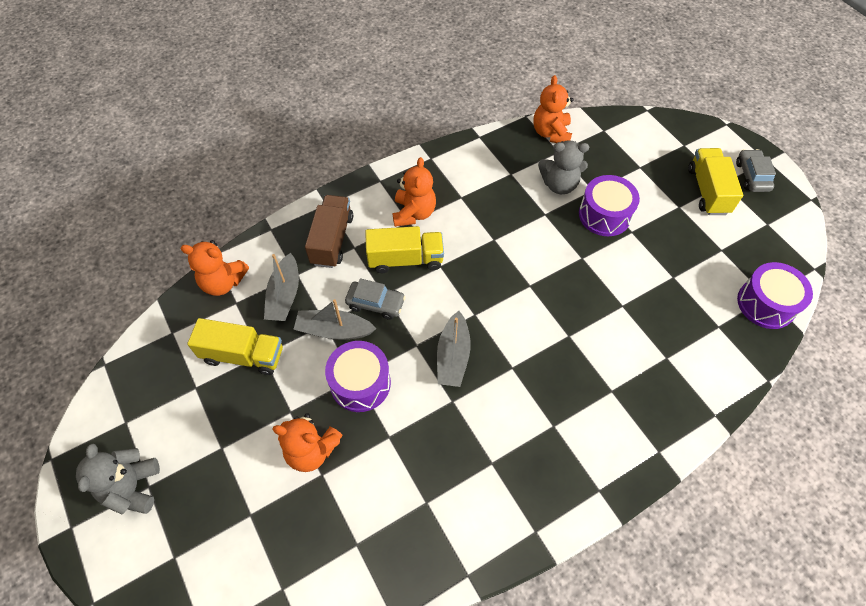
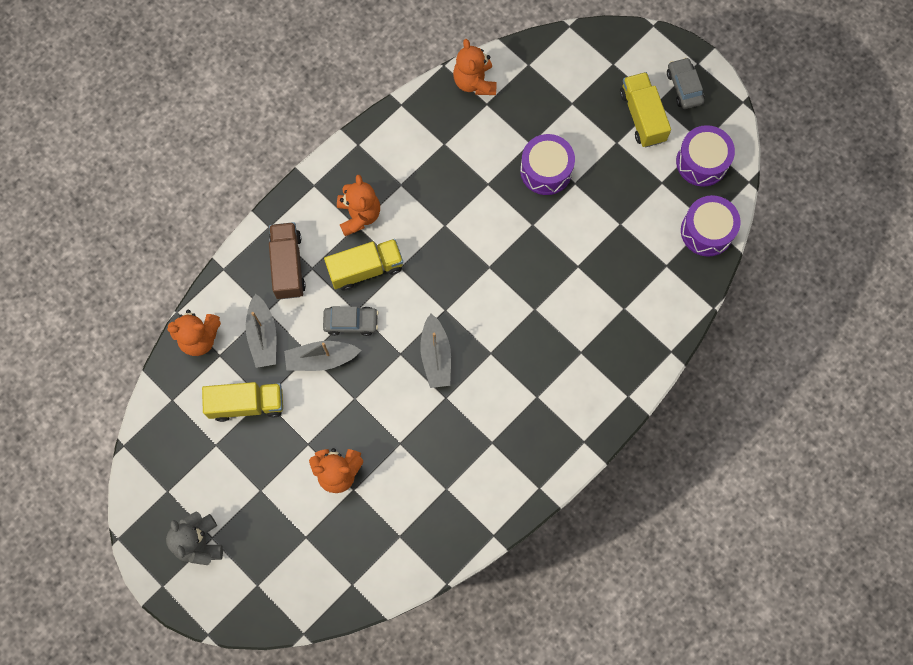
camera: 15 degrees left, 15 degrees up
(360, 383) = (361, 402): purple drum -> purple drum (702, 162)
(559, 184) = (495, 145): grey teddy bear -> none

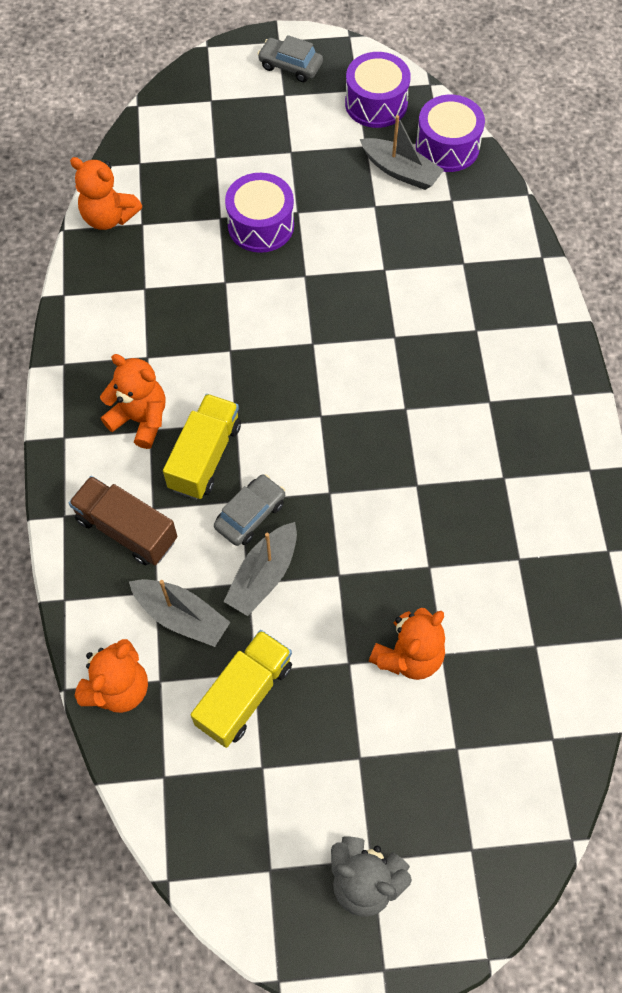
camera: 50 degrees left, 10 degrees down
(436, 356) = (363, 461): grey boat -> grey boat (401, 171)
(642, 116) = (286, 115): yellow truck -> none

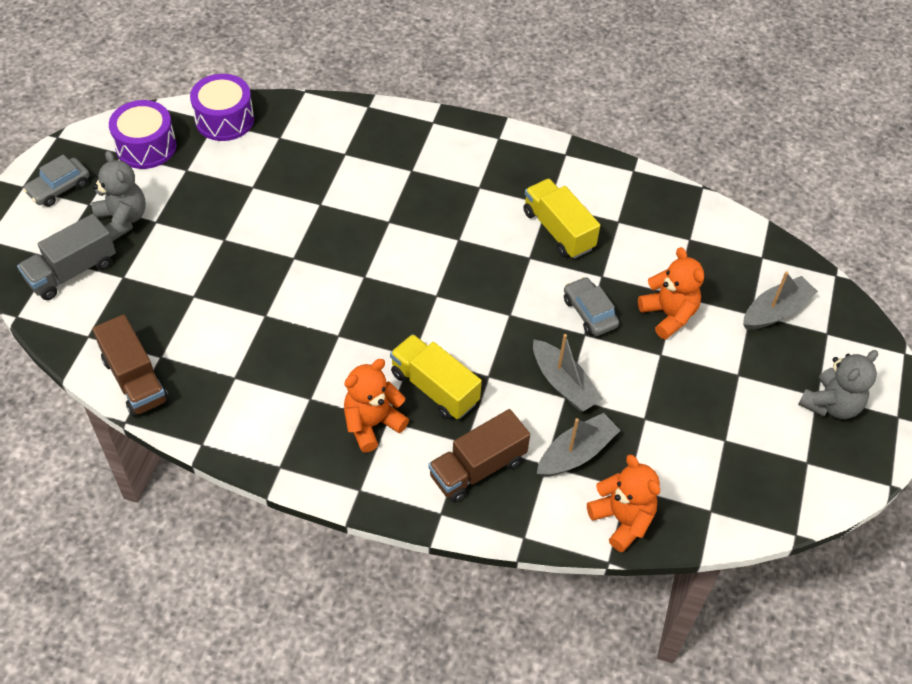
camera: 70 degrees left, 10 degrees down
(109, 217) = (135, 380): orange teddy bear -> brown truck
(202, 119) = (72, 271): none -> grey truck
(244, 694) = (661, 431): yellow truck -> yellow truck (558, 230)
(250, 514) = (504, 374): grey car -> grey car (589, 312)
(261, 225) = (221, 269): purple drum -> none
(279, 127) = (123, 220): none -> grey teddy bear
(401, 171) = (229, 157): grey boat -> grey boat (775, 311)

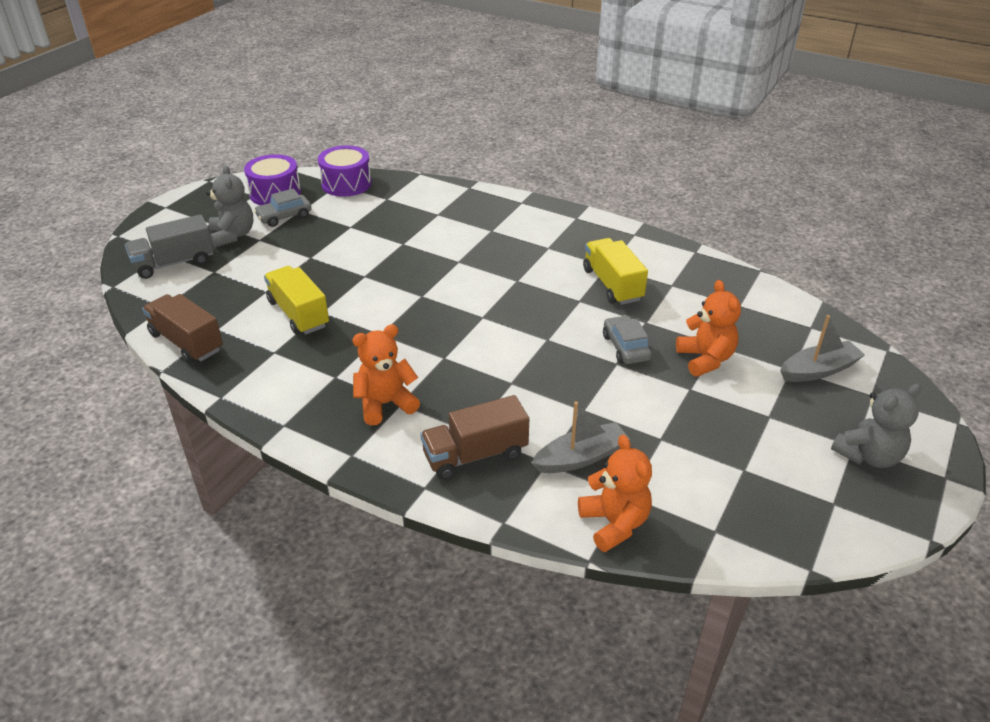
camera: 15 degrees right, 15 degrees down
(59, 188) = (193, 211): grey car -> grey car (284, 217)
(135, 380) = (186, 342): brown truck -> brown truck turned 150 degrees clockwise
(434, 388) = (455, 384): yellow truck -> yellow truck (298, 314)
(563, 384) = (584, 399): grey boat -> none

